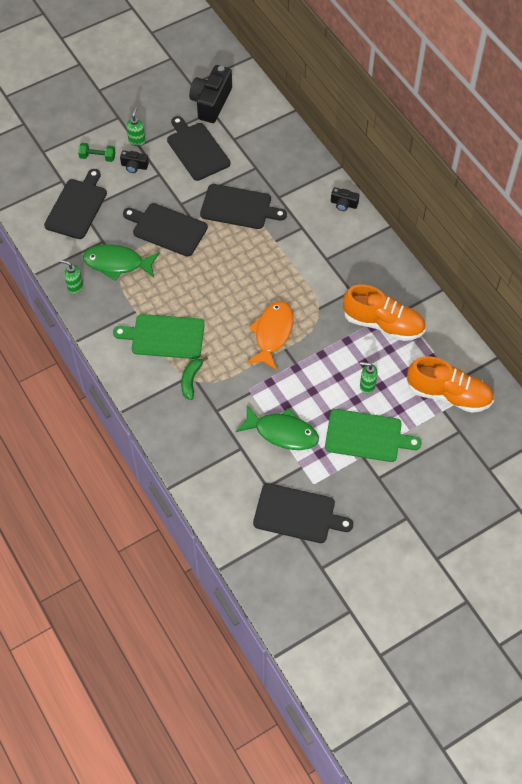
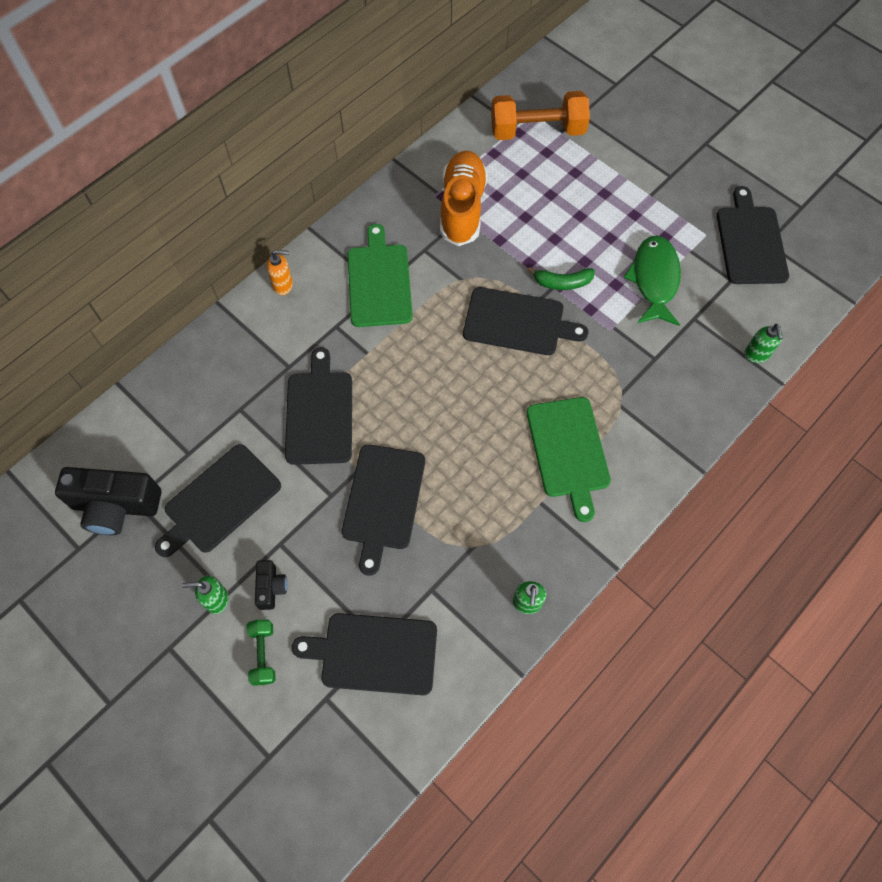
camera: 105 degrees left, 5 degrees up
(117, 263) = (466, 554): green fish -> none
(191, 380) = (622, 399): green banana -> green banana (562, 282)
(272, 333) = (518, 322): orange fish -> black cutting board
(343, 204) = (283, 285): black camera -> orange soap dispenser
(366, 436) = (623, 196): green cutting board -> green cutting board (379, 282)
(367, 386) = (556, 208): green soap dispenser -> green soap dispenser (756, 355)
(448, 394) = (537, 130): orange shoe -> orange dumbbell

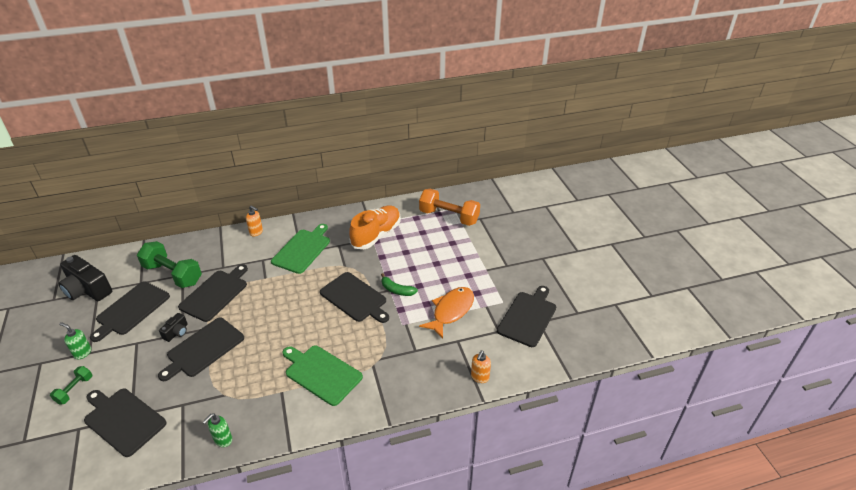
camera: 30 degrees right, 25 degrees down
(219, 501) = (131, 310): black cutting board -> black cutting board turned 45 degrees counterclockwise
(224, 416) = (173, 274): none -> green dumbbell
(271, 587) = (111, 360): black camera -> black camera (177, 332)
(568, 451) = (321, 373): green cutting board -> green cutting board turned 105 degrees clockwise
(654, 279) = (451, 311): green fish -> orange fish
(756, 355) = (479, 377): green soap dispenser -> orange soap dispenser

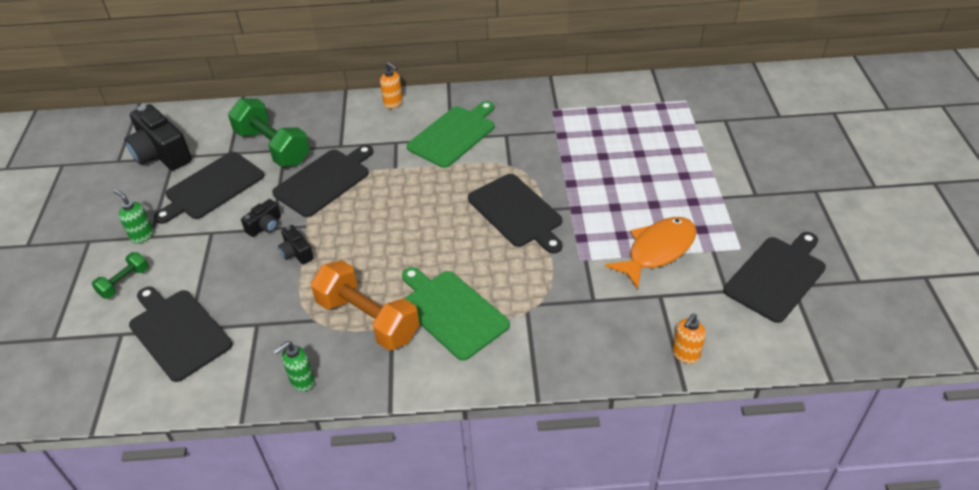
camera: 15 degrees right, 5 degrees up
(203, 348) = (296, 253): black cutting board -> black camera
(376, 235) = (563, 126): orange shoe -> none
(397, 290) = (580, 209): green banana -> none
(449, 217) = (677, 112): orange dumbbell -> orange dumbbell (368, 319)

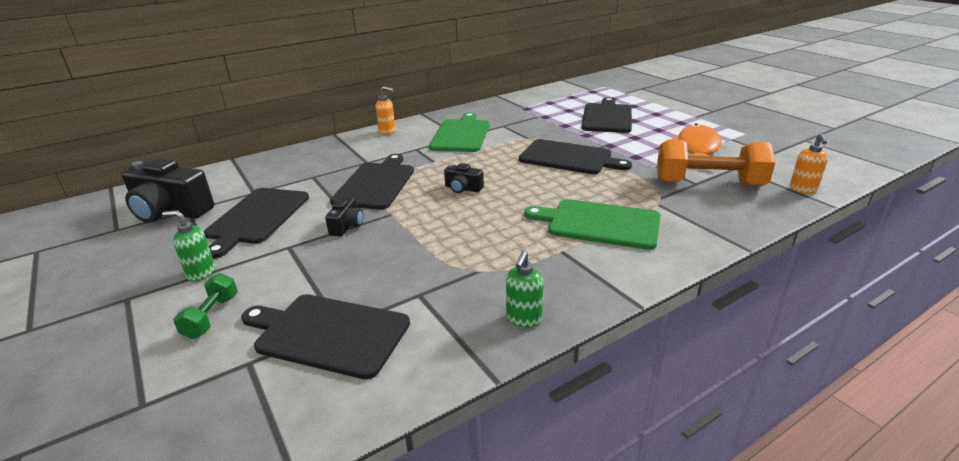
camera: 30 degrees left, 15 degrees down
(273, 147) = (298, 178): green dumbbell -> none
(296, 253) = (402, 233): black camera -> black camera (463, 188)
(368, 319) = (531, 252): orange dumbbell -> orange dumbbell (708, 183)
(777, 276) = (788, 139): black cutting board -> black cutting board (607, 117)

